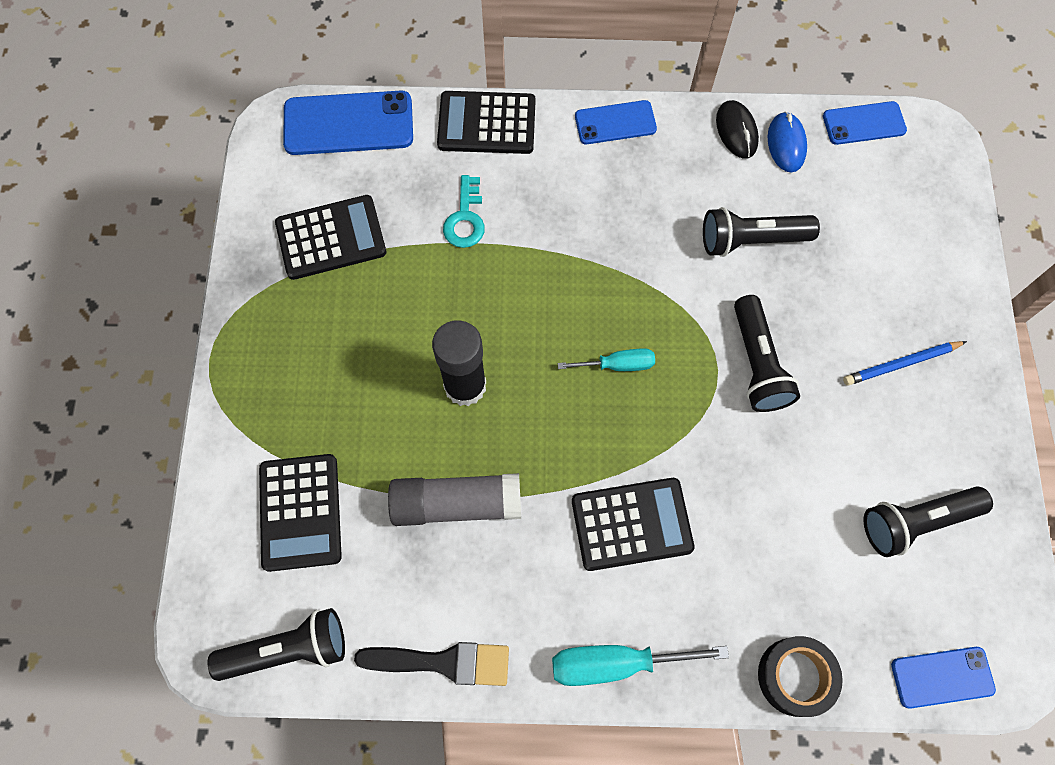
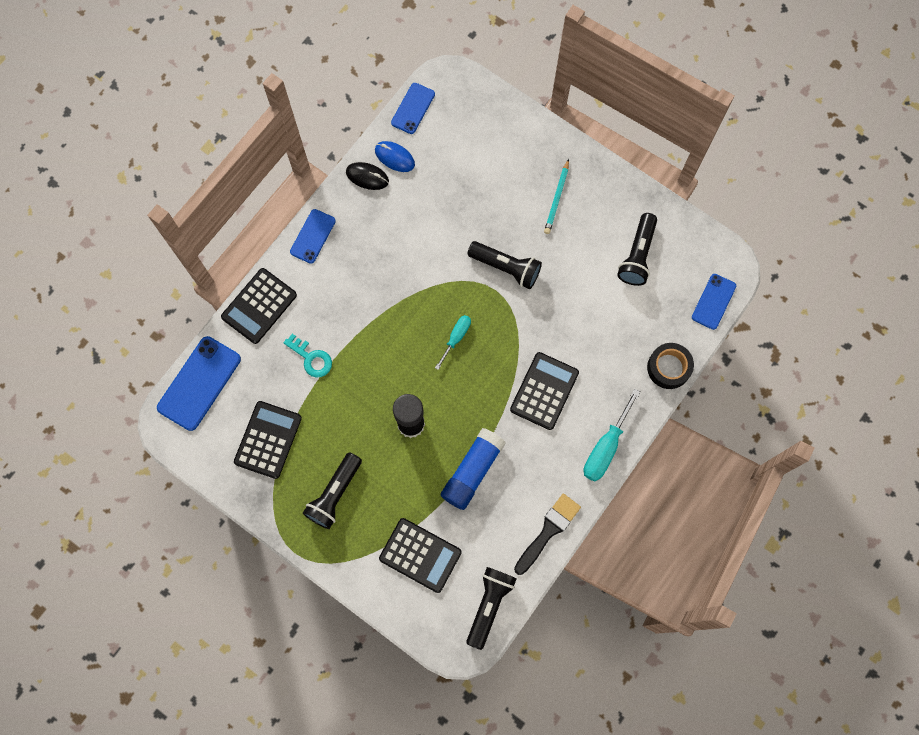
camera: 55 degrees left, 5 degrees up
(456, 504) = (472, 471): grey glue stick -> blue glue stick
(751, 240) = (437, 218): black flashlight -> black flashlight (335, 494)
(901, 364) = (557, 199): blue pencil -> turquoise pencil

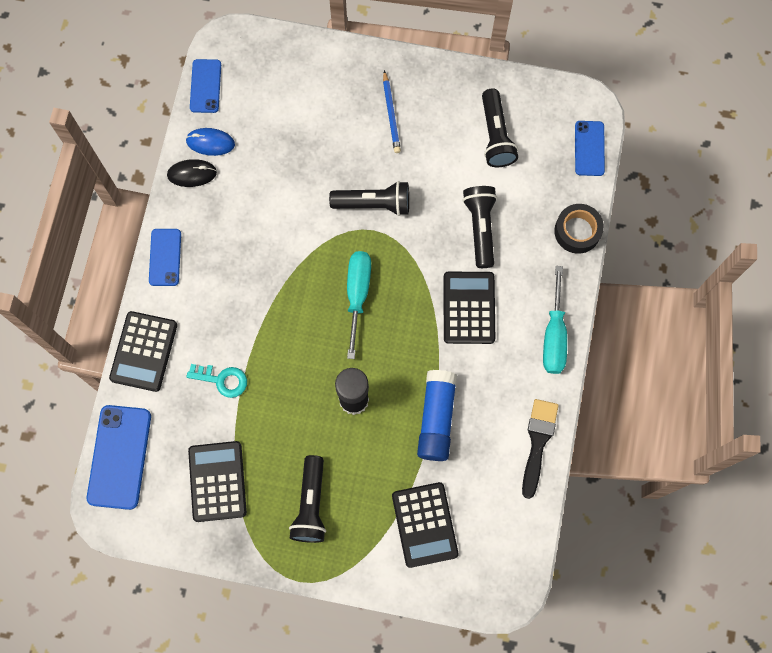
camera: 25 degrees left, 0 degrees up
(420, 555) = (424, 524): black calculator -> black calculator turned 75 degrees clockwise
(456, 338) = (357, 294): turquoise screwdriver -> turquoise screwdriver, size x1.62
(489, 605) = (515, 541): black flashlight -> black flashlight (480, 228)
(557, 199) = (391, 114): turquoise pencil -> blue pencil

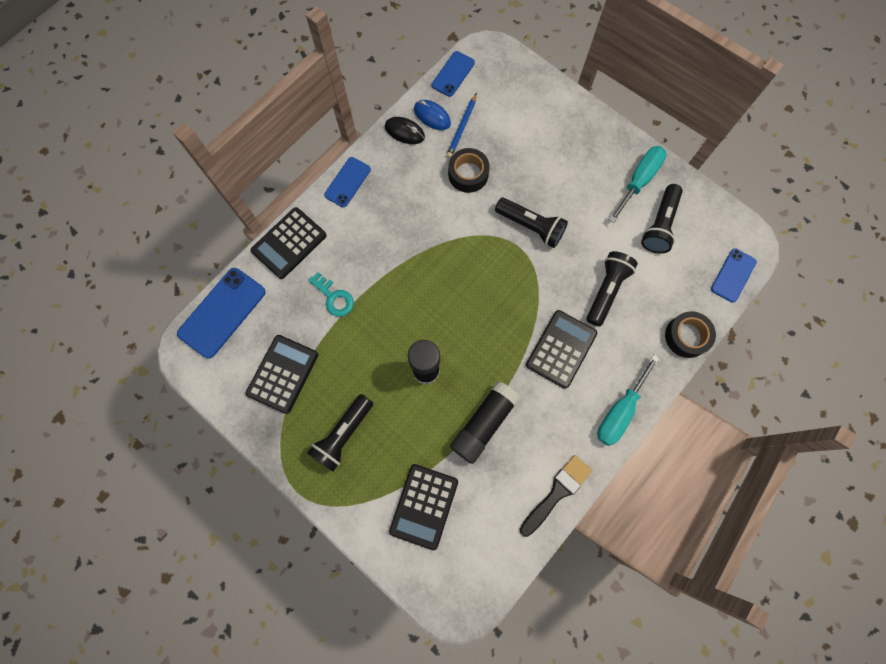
camera: 30 degrees right, 0 degrees up
(282, 183) = (468, 174): none -> black tape
(357, 294) = (477, 289): turquoise screwdriver -> turquoise screwdriver (639, 181)
(391, 114) = (584, 166): blue pencil -> blue pencil (462, 128)
(436, 418) = (484, 423): blue glue stick -> black glue stick

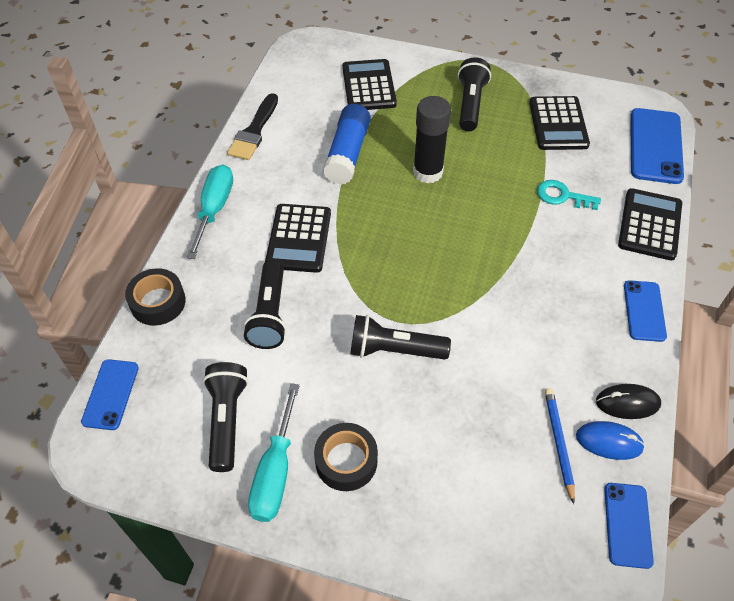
camera: 155 degrees right, 20 degrees down
(468, 174) = (509, 382): black tape -> black tape (346, 461)
(484, 423) = (347, 154): black glue stick -> blue glue stick

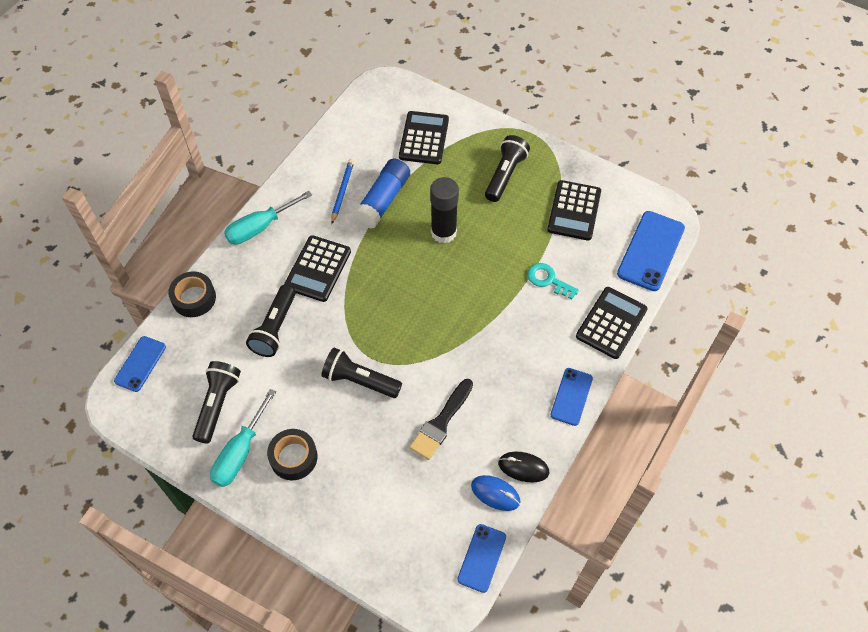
camera: 15 degrees right, 5 degrees up
(214, 209) = (260, 227): turquoise screwdriver -> turquoise screwdriver turned 150 degrees counterclockwise
(254, 131) = (313, 162): black brush -> black brush (441, 422)
(558, 443) = (456, 484): blue pencil -> blue pencil (342, 191)

